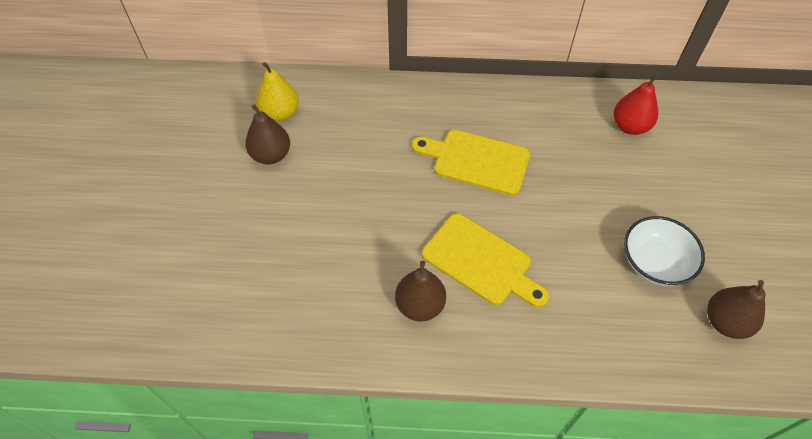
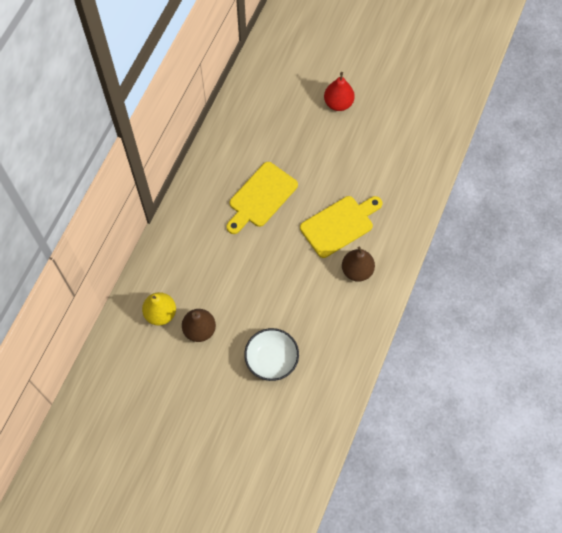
camera: 70 degrees left, 10 degrees up
(630, 126) = (271, 92): red pear -> red pear (338, 103)
(654, 262) = (375, 130): white bowl -> white bowl (271, 359)
(725, 322) = (424, 115): brown pear -> none

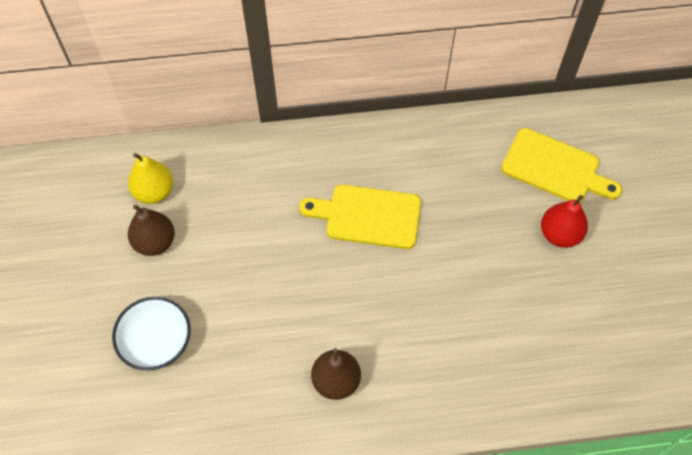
camera: 60 degrees right, 5 degrees down
(339, 225) = (388, 325): yellow cutting board -> yellow cutting board (555, 168)

